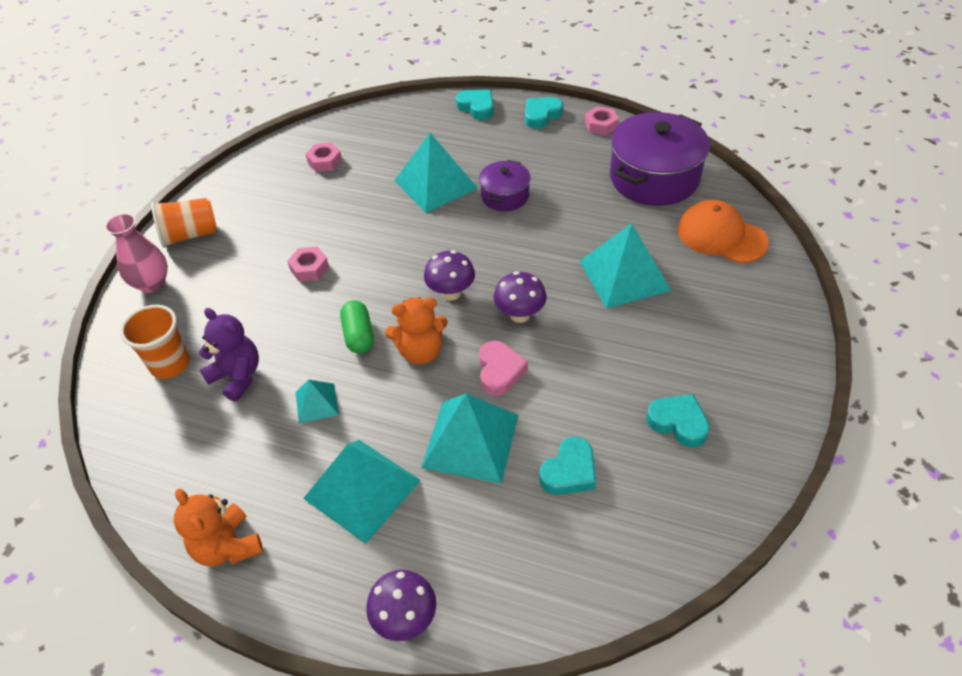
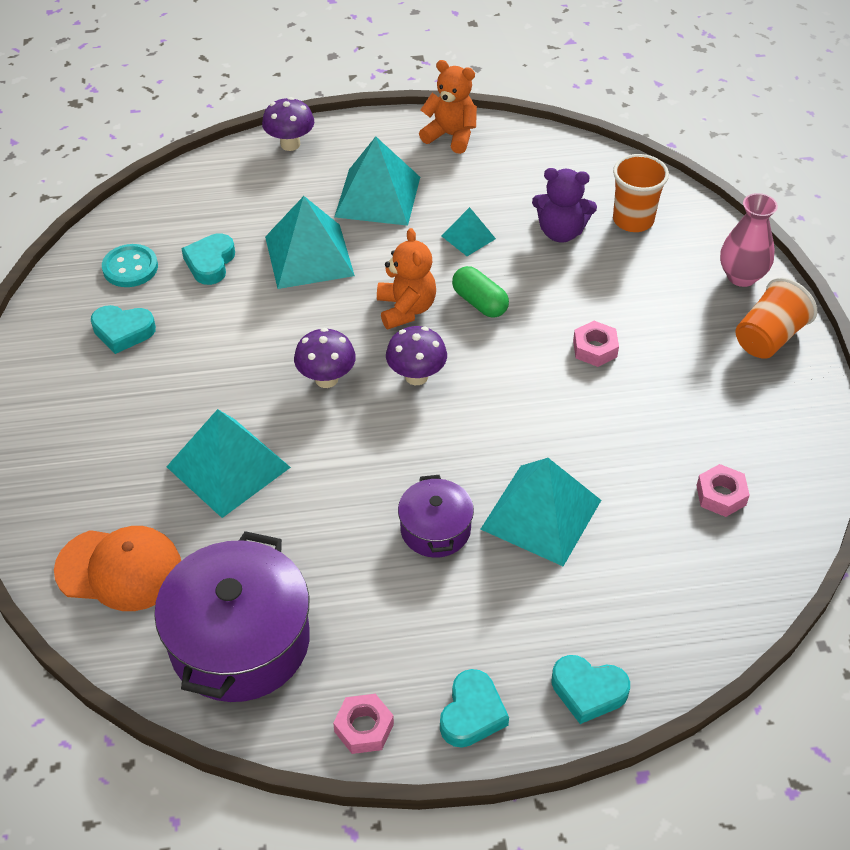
camera: 150 degrees right, 0 degrees up
(421, 351) = (406, 309): orange teddy bear -> orange teddy bear turned 120 degrees clockwise
(499, 371) = (316, 318): pink heart -> none
(653, 498) = (130, 268): none -> turquoise button

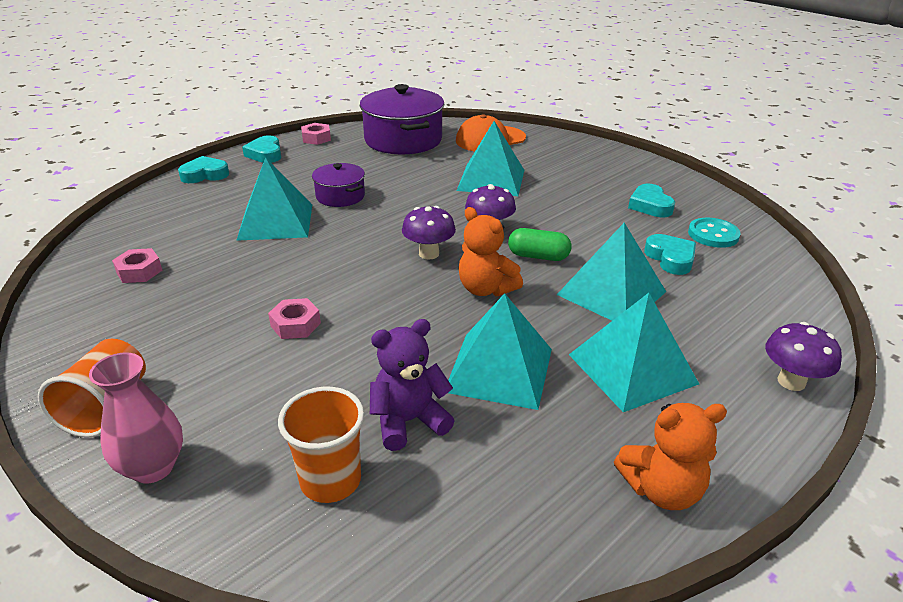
camera: 145 degrees right, 15 degrees down
(123, 331) = (650, 205): turquoise heart -> turquoise heart turned 75 degrees counterclockwise
(468, 237) = (499, 370): turquoise pyramid -> turquoise pyramid, size x1.95
(479, 302) = (430, 318): green capsule -> green capsule (538, 256)

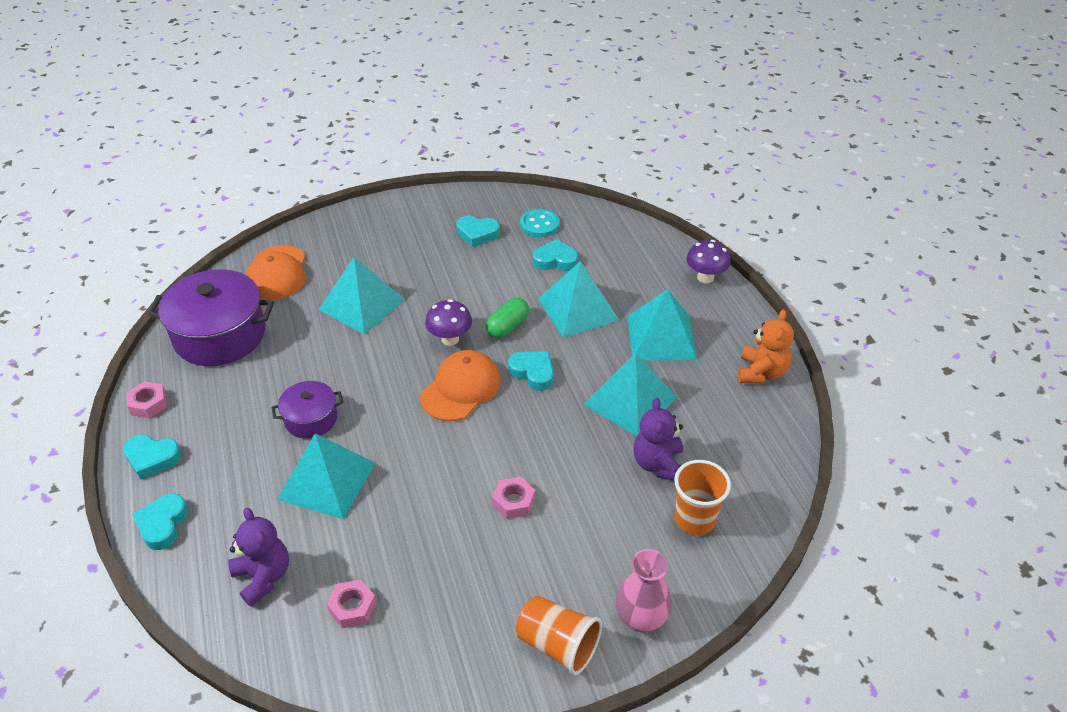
camera: 65 degrees left, 10 degrees up
(164, 224) = (263, 577): none -> purple teddy bear
(429, 254) = (461, 388): purple mushroom -> orange cap
(486, 289) = (533, 372): orange teddy bear -> turquoise heart

